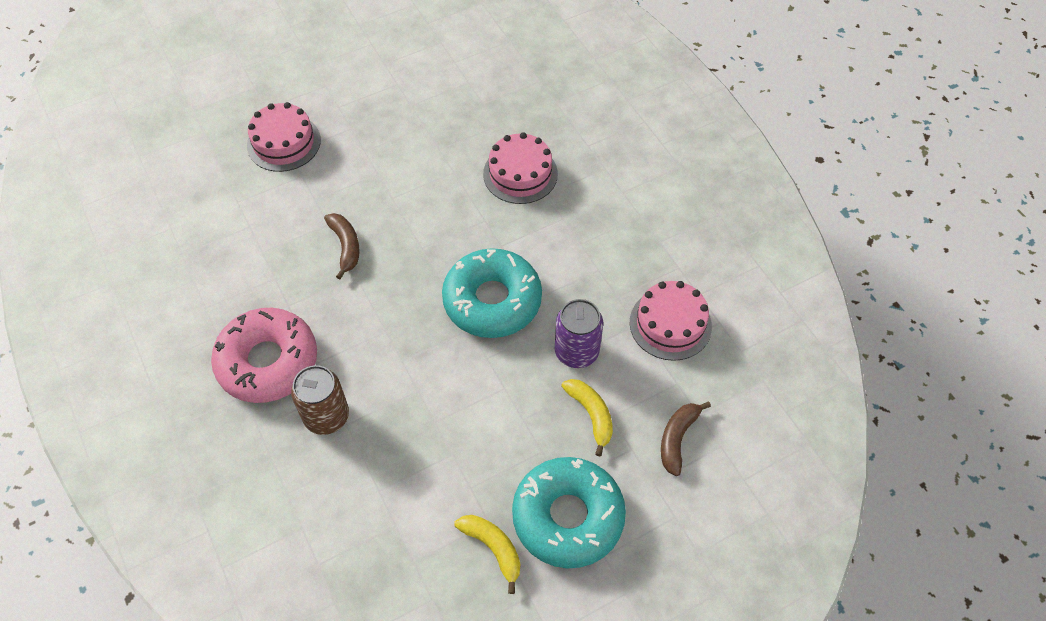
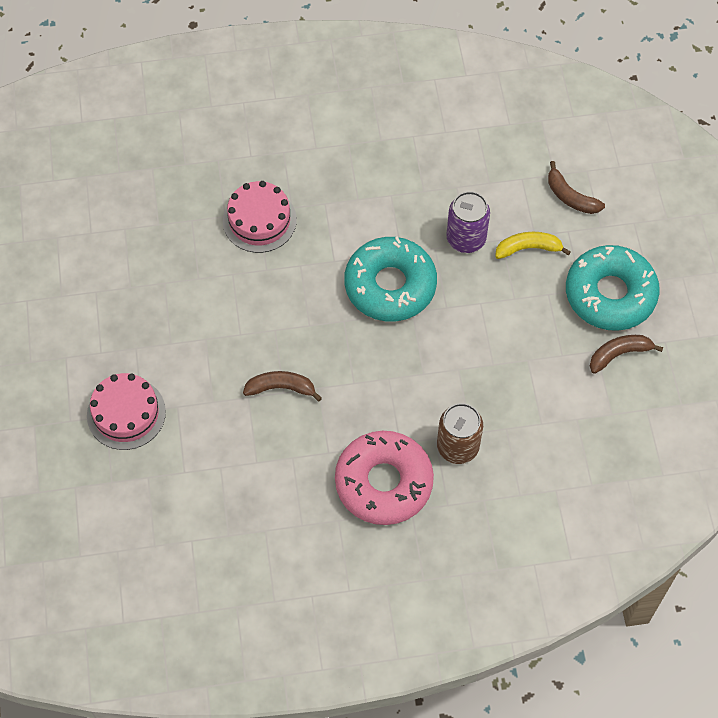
camera: 70 degrees left, 5 degrees up
(493, 548) = (619, 354): yellow banana -> brown banana
(670, 324) = (466, 163): pink cake -> none

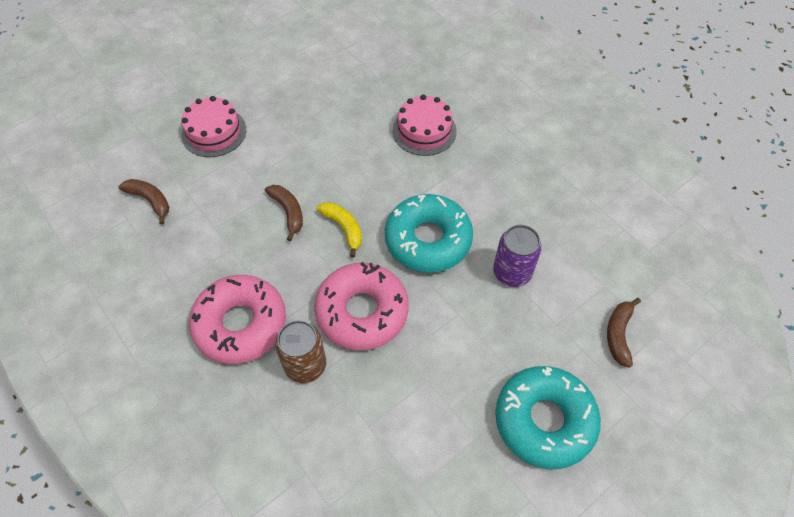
camera: 60 degrees right, 5 degrees down
(432, 377) = (362, 312): none -> pink donut
(528, 248) = (539, 325): yellow banana -> yellow banana (344, 228)
(619, 354) = (486, 461): brown banana -> brown banana (150, 200)

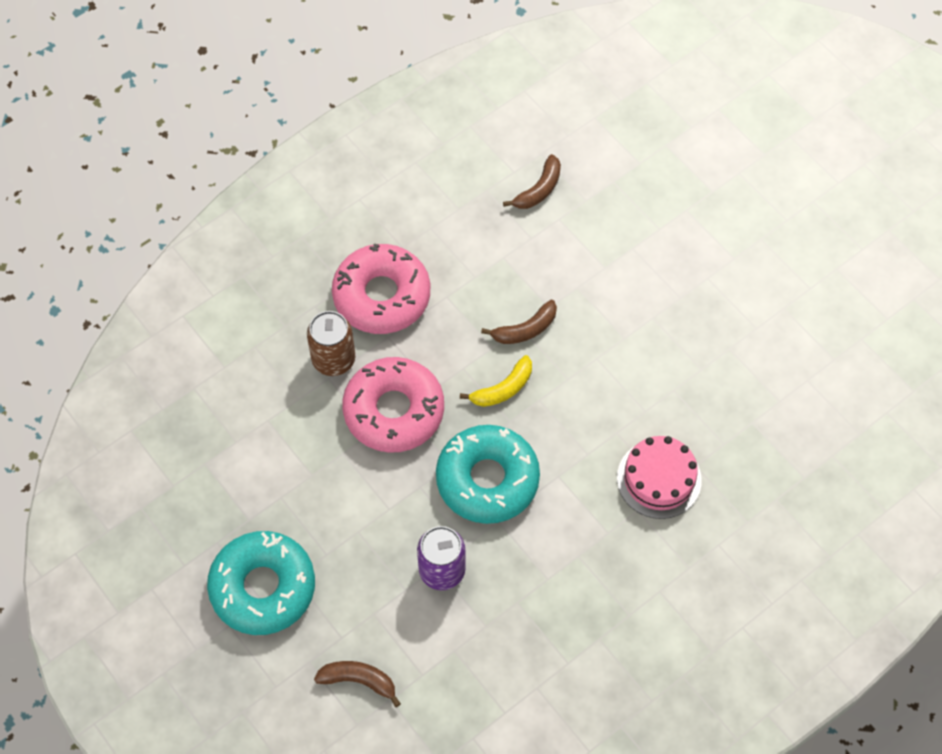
camera: 90 degrees right, 5 degrees up
(214, 132) = (644, 239): pink cake -> none

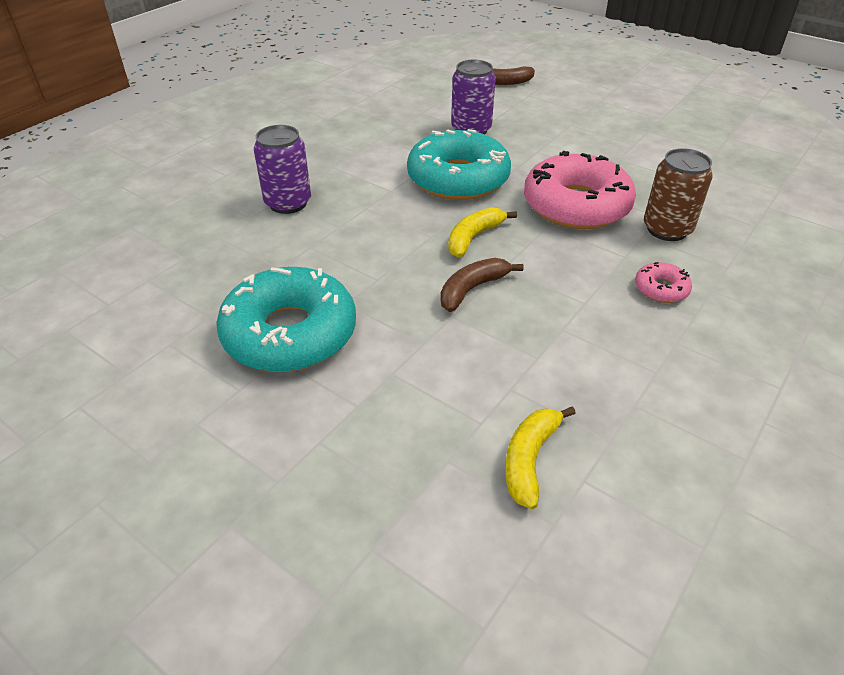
camera: 165 degrees right, 20 degrees down
(263, 587) = (605, 105): turquoise donut -> turquoise donut (290, 333)
(382, 296) = (661, 289): pink donut -> pink donut, size x0.43
(539, 190) = (529, 459): brown banana -> yellow banana
(659, 479) = (288, 203): pink cake -> purple can

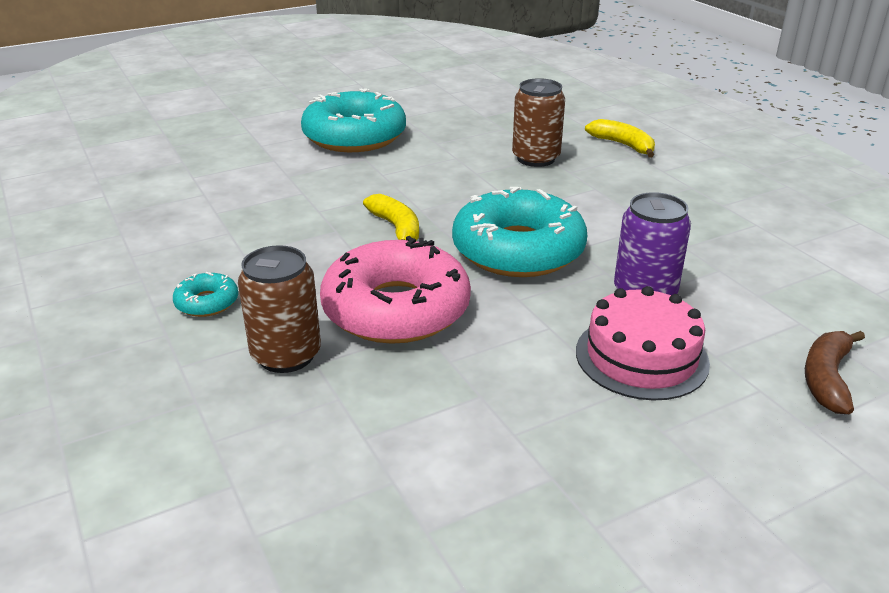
camera: 115 degrees right, 10 degrees down
(288, 203) = (536, 158): purple can -> brown can
(472, 289) = (323, 208): brown banana -> none
(529, 459) = (144, 183): yellow banana -> yellow banana (623, 145)
(535, 123) = (641, 357): none -> pink cake
(661, 289) = (207, 302): pink donut -> turquoise donut

